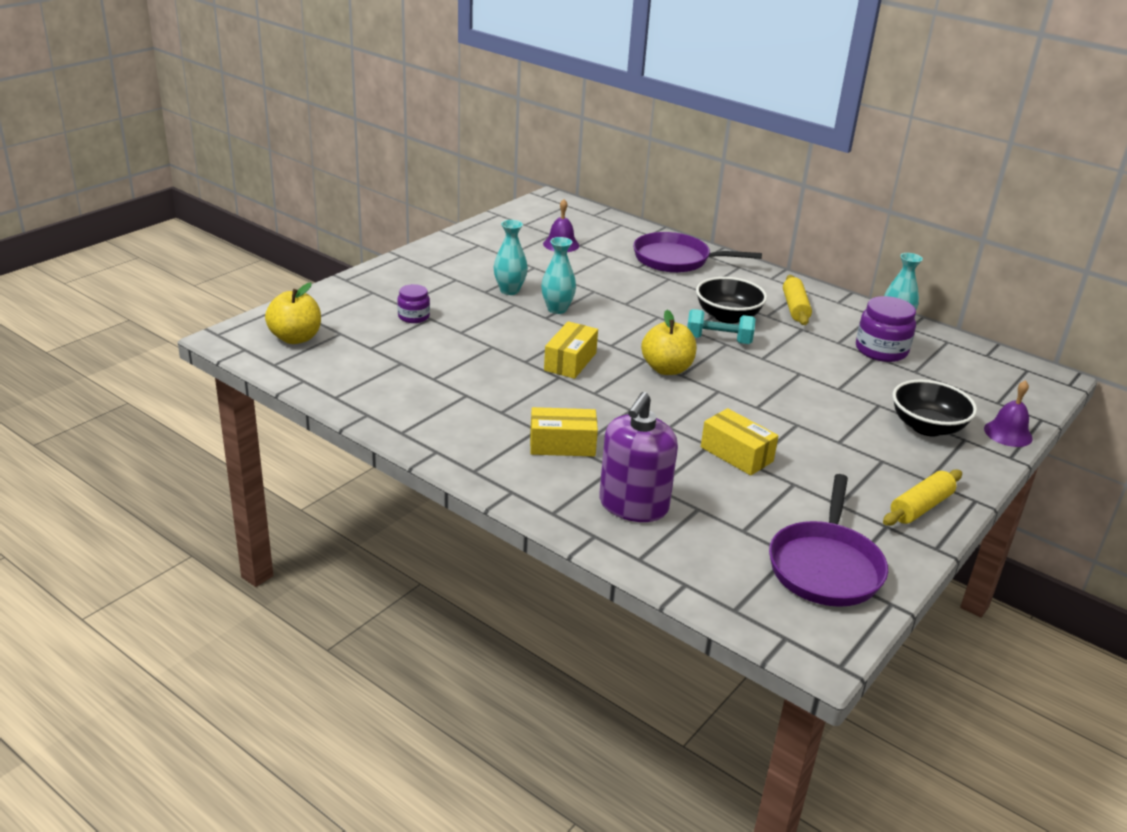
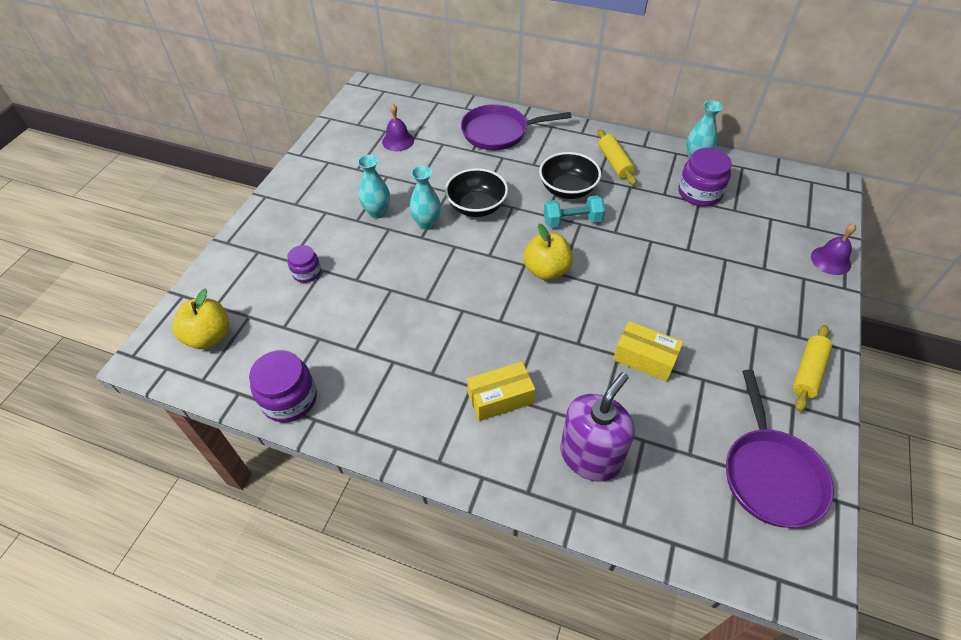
camera: 15 degrees left, 20 degrees up
(350, 396) = (289, 399): none -> purple jar
(570, 361) = (464, 287): yellow box -> none
(633, 505) = (590, 456): purple soap dispenser -> purple soap dispenser turned 150 degrees counterclockwise
(927, 427) = (771, 273): black bowl -> black bowl (476, 207)

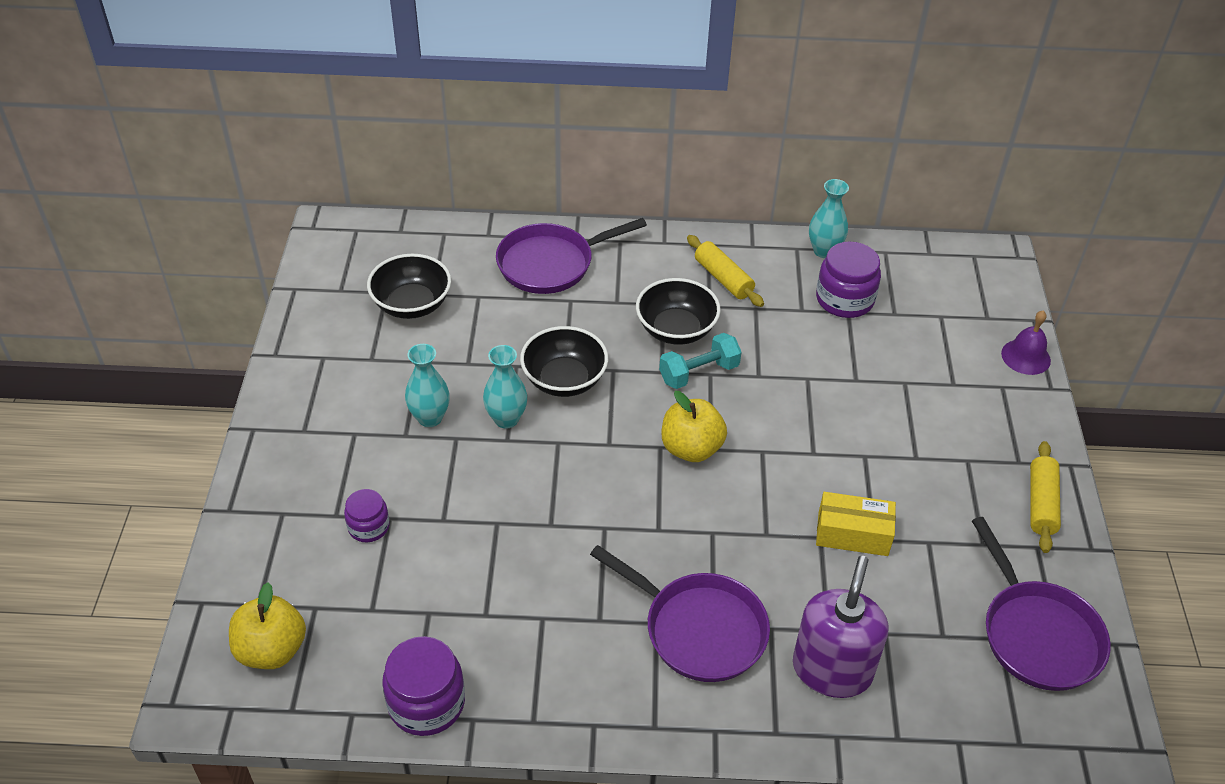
camera: 20 degrees left, 5 degrees down
(398, 141) = (412, 304): purple bell -> black bowl
(500, 398) = (698, 629): yellow box -> purple pan

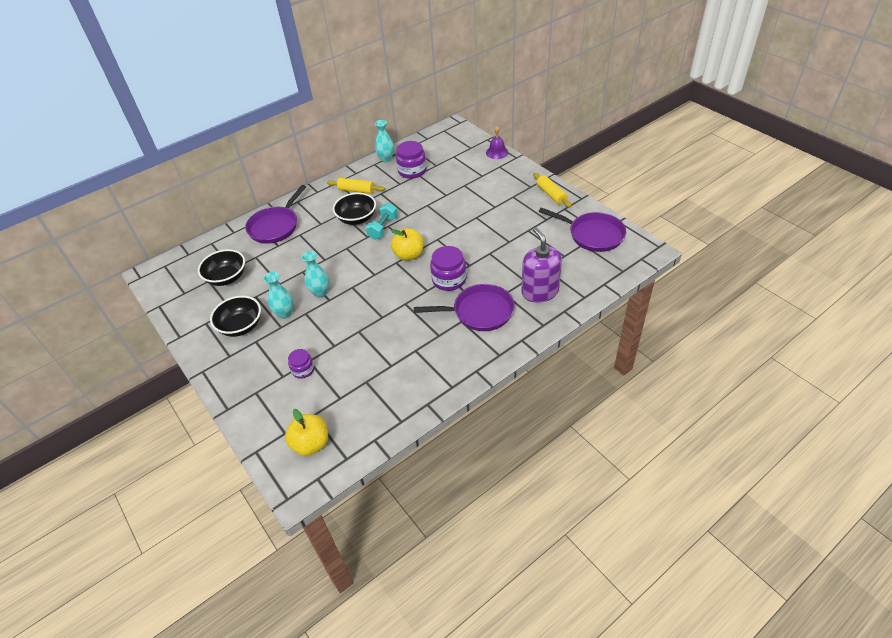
camera: 35 degrees left, 0 degrees up
(426, 703) = (402, 412): purple jar -> purple jar (449, 280)
(564, 380) = (329, 264): black bowl -> black bowl (241, 326)
(852, 534) = (499, 245): yellow box -> none

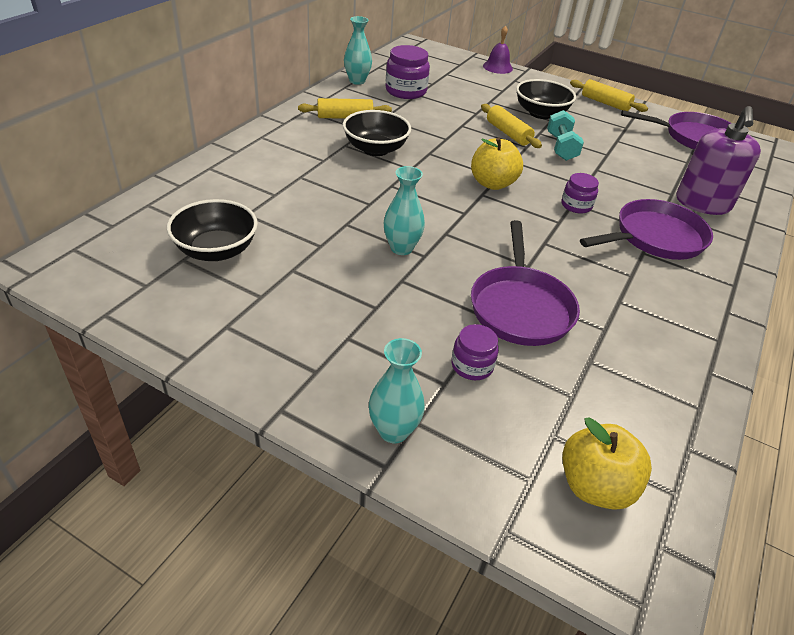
camera: 30 degrees left, 5 degrees down
(241, 326) = (301, 319): black bowl -> black bowl (540, 113)
(275, 226) = (250, 170): purple pan -> purple pan (520, 307)
(285, 313) = (366, 286): turquoise vase -> turquoise vase (393, 431)
(383, 228) = (424, 156): turquoise dumbbell -> turquoise dumbbell (561, 147)
(449, 280) = (576, 205): purple jar -> purple jar, size x0.60
(453, 215) = (508, 133): none -> yellow rolling pin
(540, 292) = (702, 203): purple soap dispenser -> purple soap dispenser turned 120 degrees counterclockwise

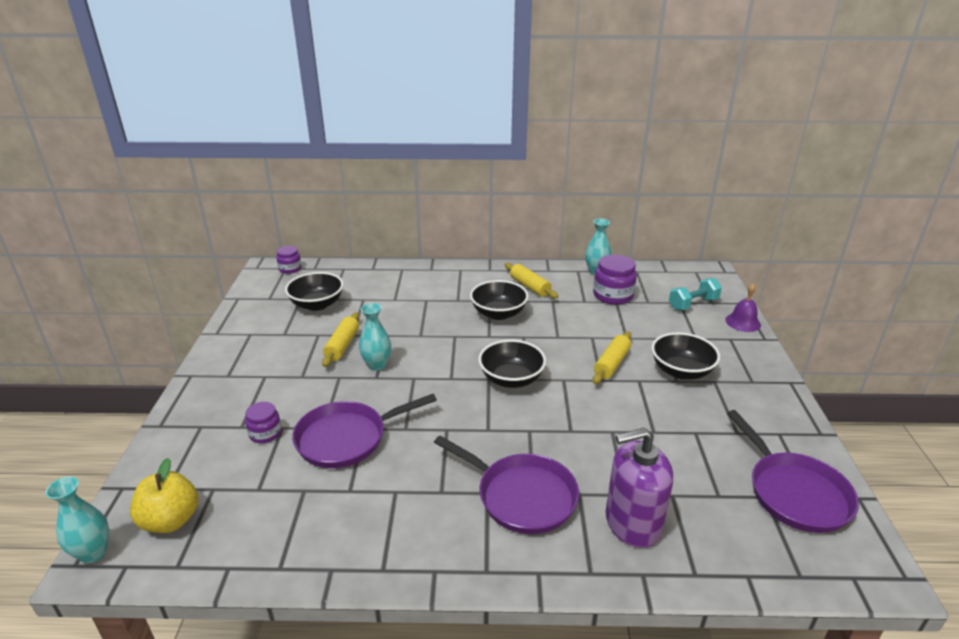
camera: 65 degrees right, 10 degrees down
(393, 431) = (189, 419): turquoise vase -> turquoise vase (93, 553)
(492, 183) = (511, 379): yellow apple -> black bowl
(561, 147) = (627, 399): turquoise dumbbell -> turquoise dumbbell (693, 304)
(576, 205) = (527, 433): purple jar -> purple jar (290, 269)
(605, 103) = (775, 406): yellow rolling pin -> yellow rolling pin (342, 345)

